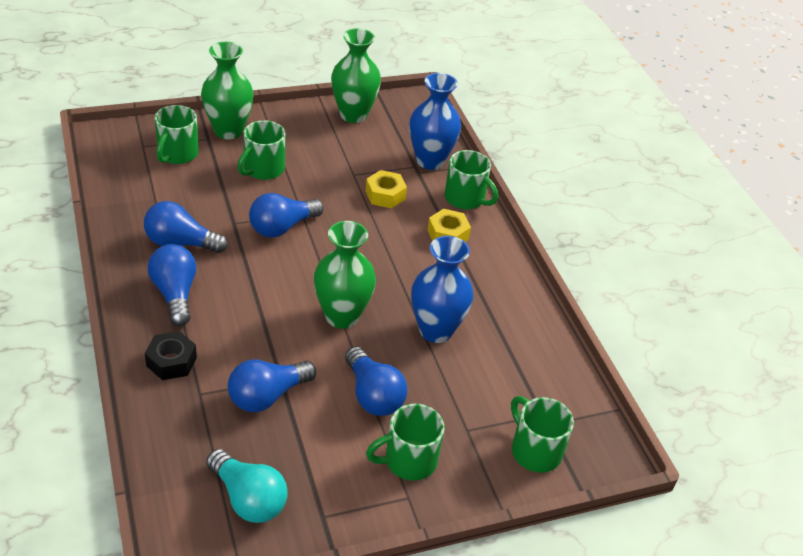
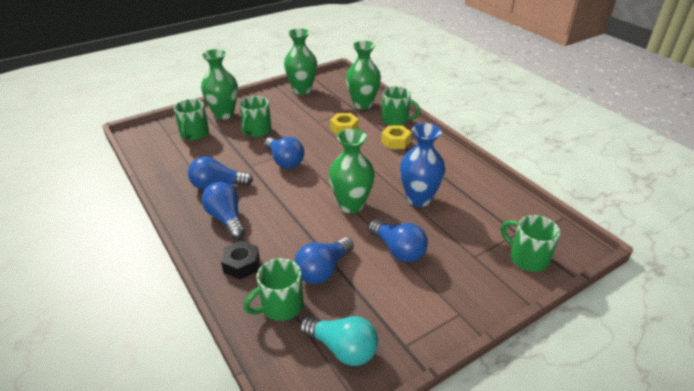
camera: 10 degrees left, 5 degrees down
(282, 227) = (285, 161): blue light bulb -> blue light bulb turned 75 degrees counterclockwise
(408, 461) = (446, 288): green mug -> green mug (280, 306)
(430, 161) = (362, 104): blue vase -> green vase

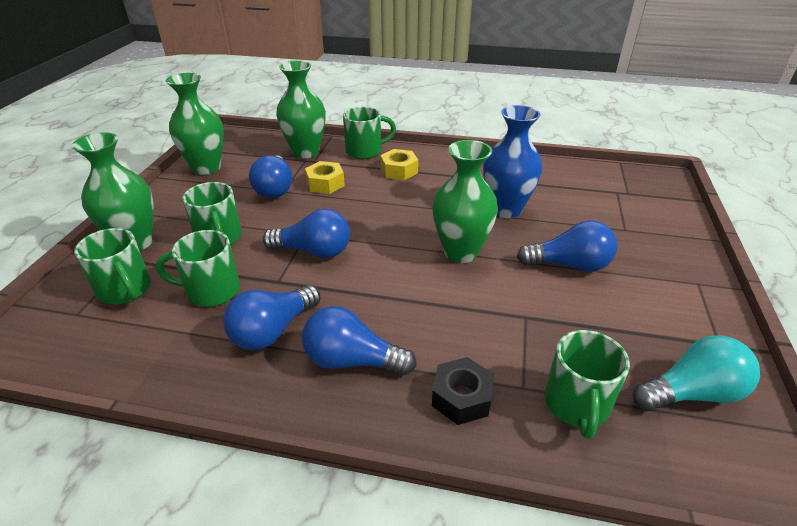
camera: 45 degrees left, 0 degrees up
(323, 270) = (547, 333): blue light bulb -> blue light bulb (275, 189)
(527, 258) = (654, 206): green mug -> green mug (211, 291)

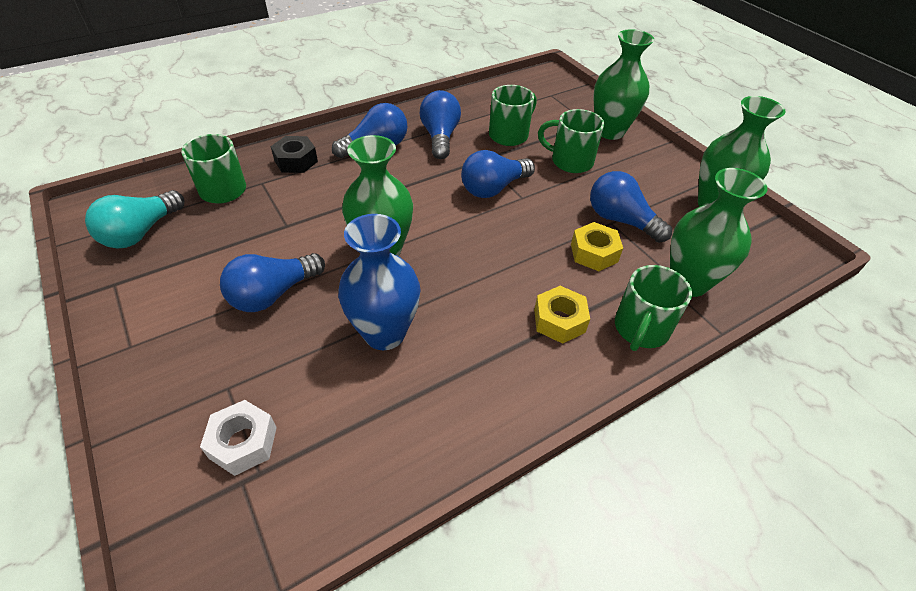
camera: 135 degrees right, 10 degrees up
(125, 290) = (553, 112): green mug -> none
(622, 204) = (243, 443): none -> white nut

